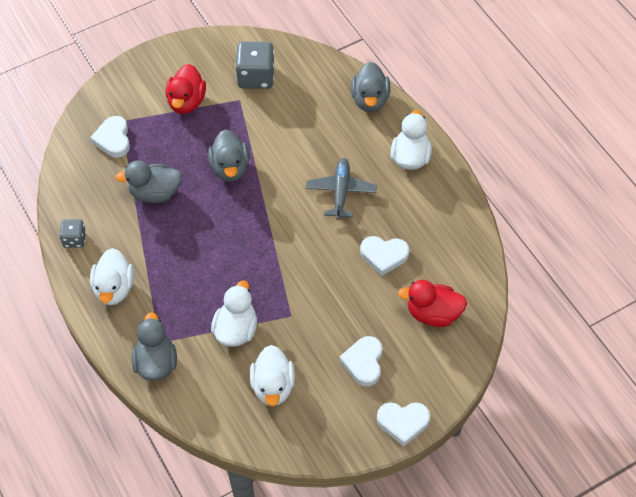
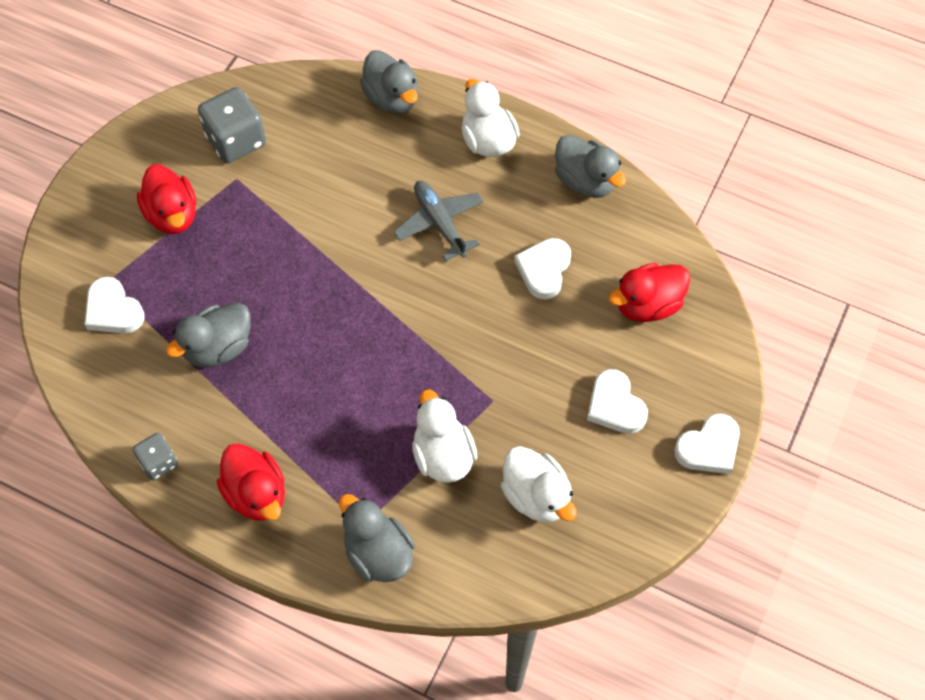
camera: 35 degrees left, 5 degrees up
(114, 289) = (256, 494): white duck -> red duck
(230, 168) = (288, 266): grey duck -> grey duck (585, 181)
(384, 255) = (544, 270): white heart -> white heart turned 135 degrees clockwise

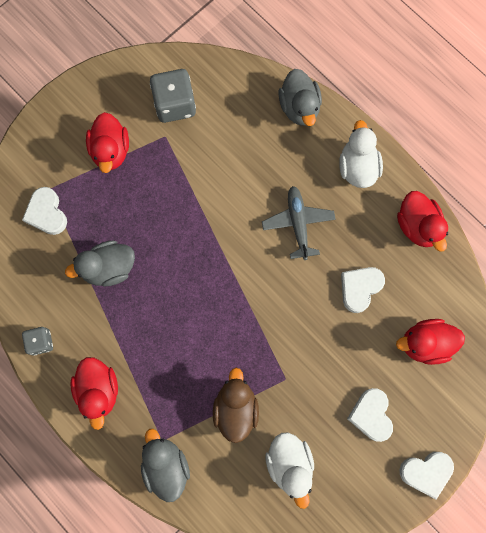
camera: 20 degrees right, 15 degrees up
(443, 455) = (235, 408): white duck -> brown duck
(585, 181) = (417, 226): grey duck -> red duck

